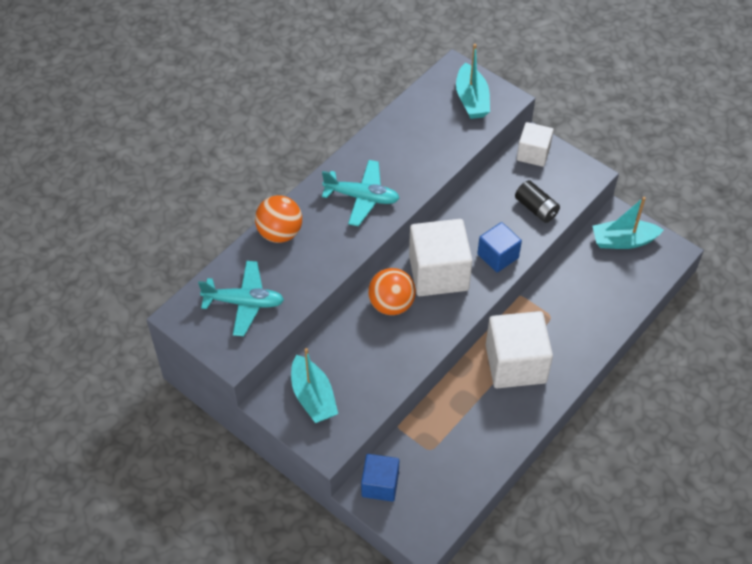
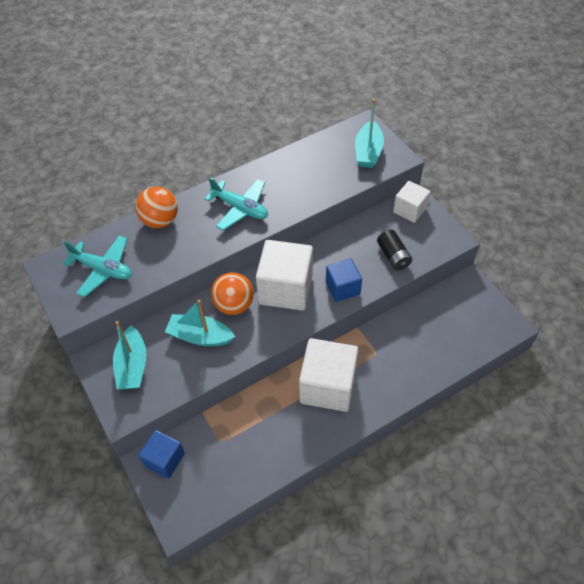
camera: 20 degrees right, 0 degrees up
(623, 241) = (467, 305): turquoise boat -> turquoise boat (200, 336)

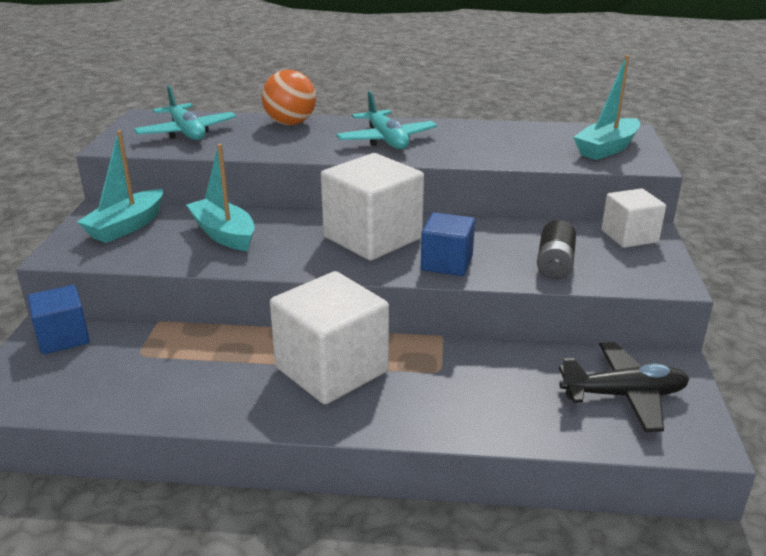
camera: 35 degrees right, 25 degrees down
(234, 305) = (295, 227): orange ball -> none
(464, 317) = (624, 395): none -> black plane

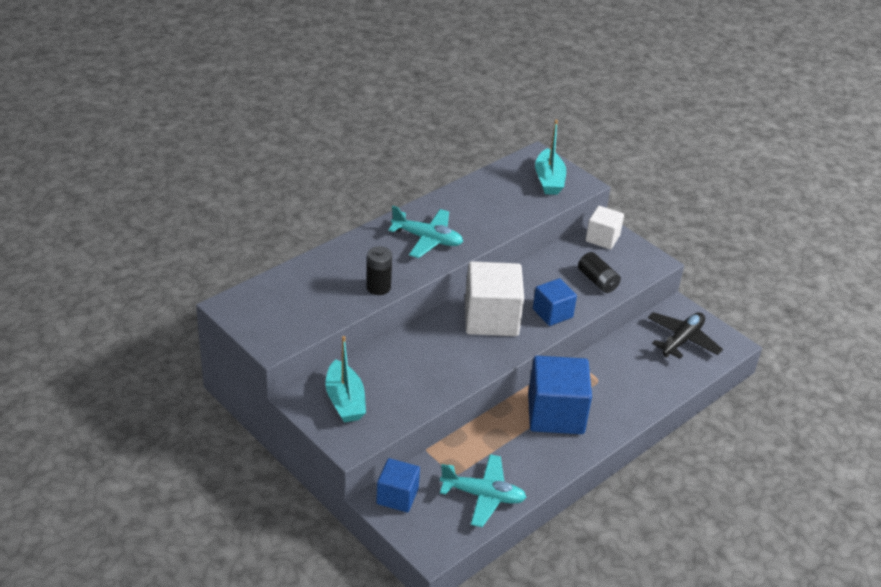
camera: 50 degrees left, 10 degrees up
(187, 132) = (294, 304): turquoise plane -> turquoise plane (483, 495)
(224, 234) = (411, 368): turquoise boat -> none
(272, 149) = (378, 287): none -> black battery
(290, 123) = (342, 255): orange ball -> none
(331, 369) = (555, 414): white cube -> blue cube

